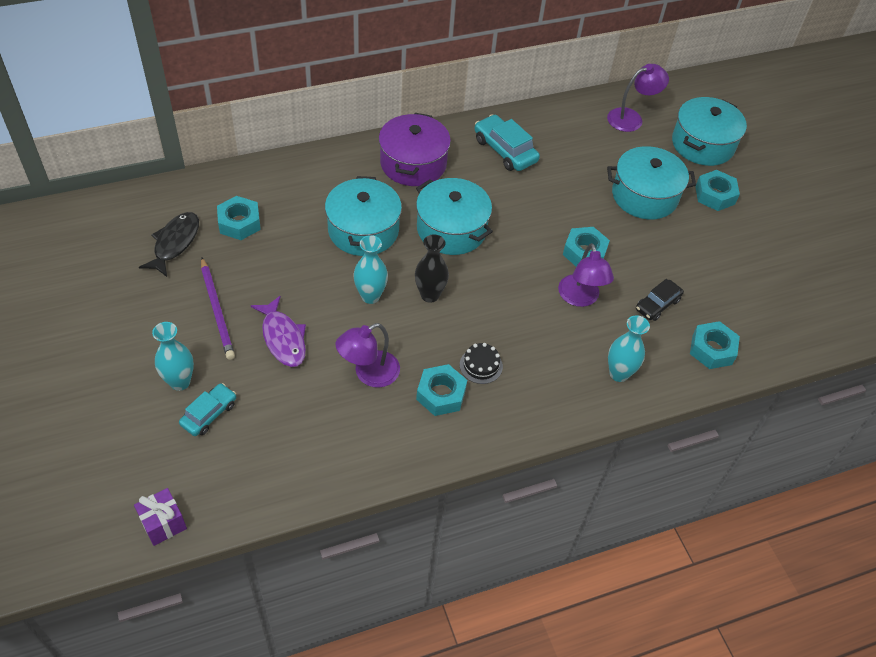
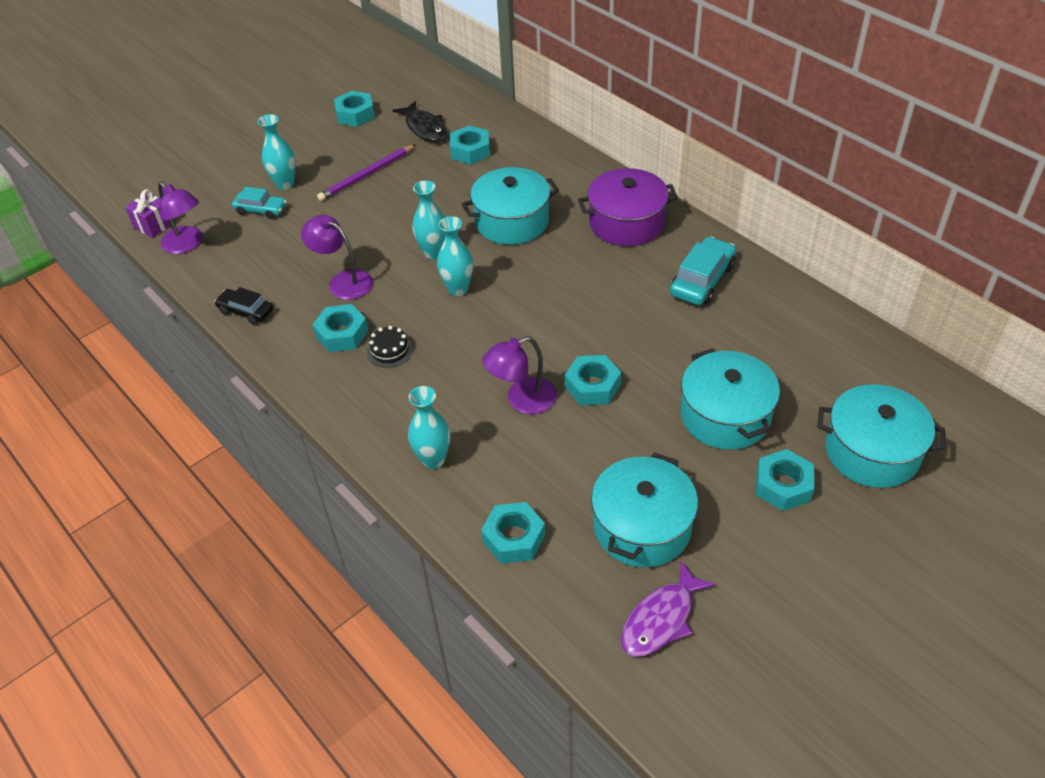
camera: 75 degrees right, 5 degrees down
(102, 289) = (355, 114): none -> turquoise nut
(175, 243) = (425, 128): black fish -> black fish turned 60 degrees clockwise
(283, 338) = (356, 219): purple fish -> purple fish (661, 619)
(430, 295) = (458, 289): black vase -> turquoise vase
(451, 229) = (554, 277): turquoise pot -> turquoise pot (642, 527)
(631, 118) = (857, 369): purple lamp -> purple lamp (187, 245)
(657, 304) = (554, 470): black car -> black car (246, 311)

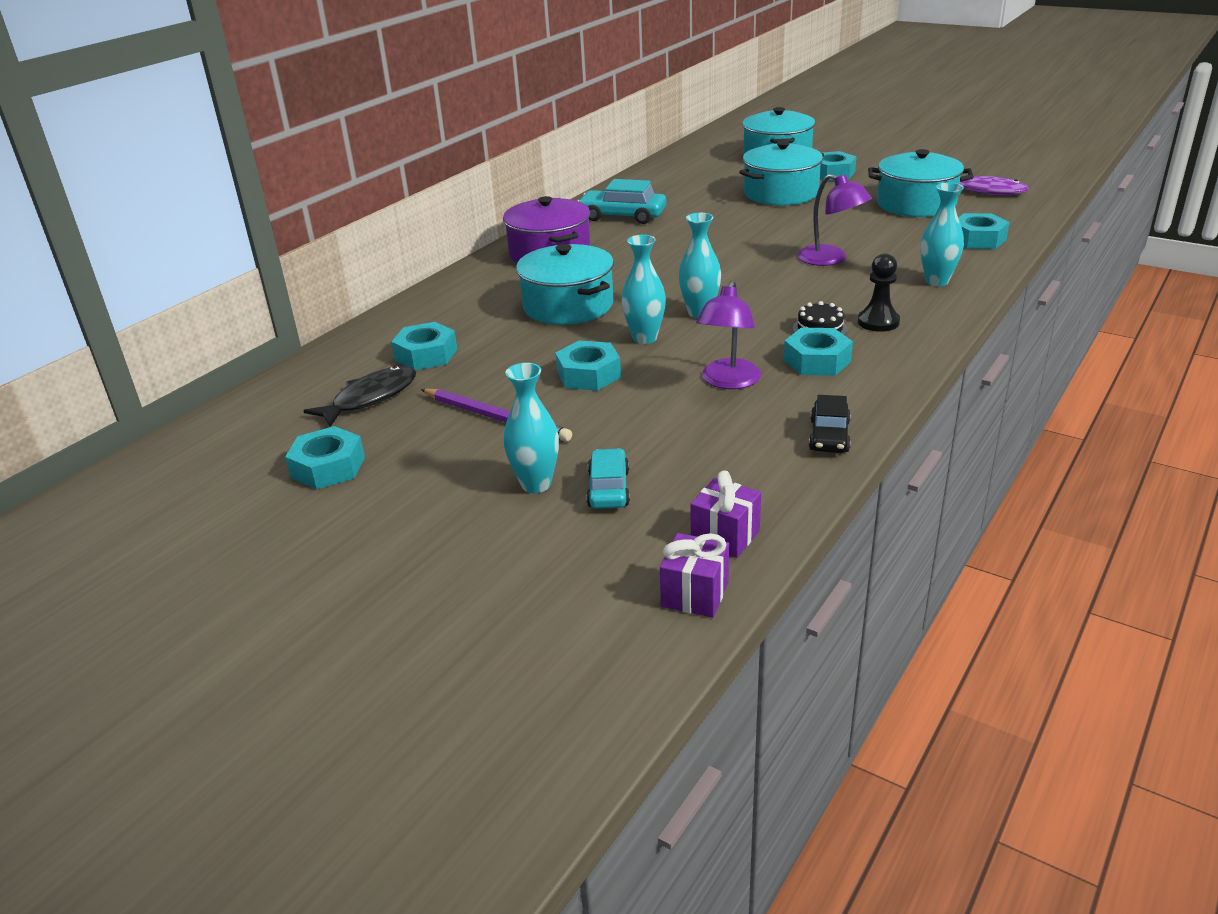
camera: 105 degrees left, 15 degrees down
(187, 245) = (725, 536): purple lamp -> purple gift
(380, 389) = (878, 322): none -> black pawn
(592, 386) = (788, 237): turquoise nut -> turquoise nut (588, 374)

